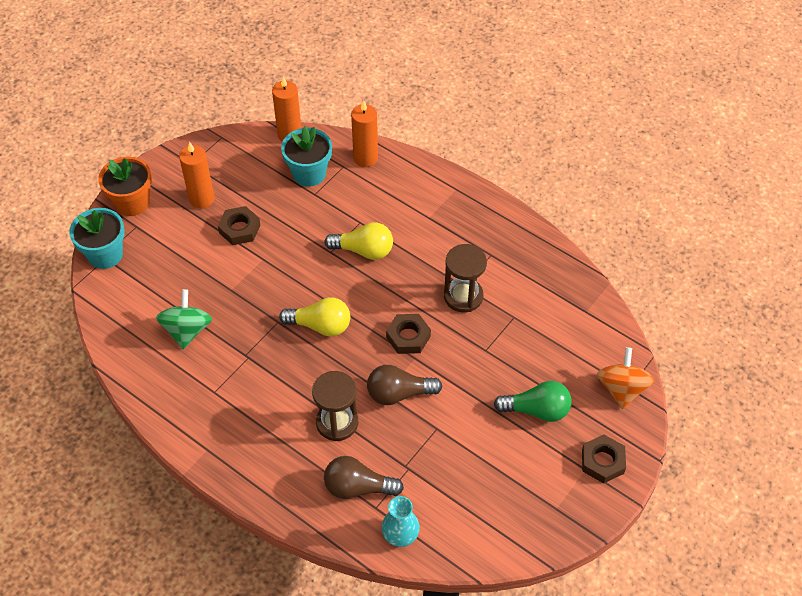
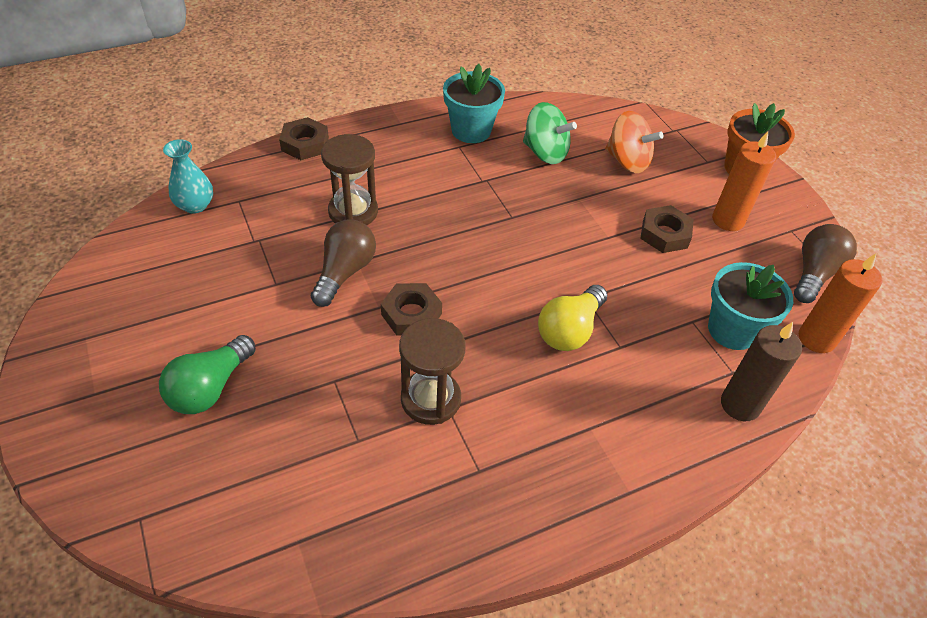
camera: 115 degrees right, 5 degrees down
(105, 254) = (677, 131): turquoise flower pot -> turquoise flower pot (471, 130)
(320, 325) = (482, 246): yellow light bulb -> none
(358, 487) = (270, 197): brown light bulb -> brown light bulb (814, 273)
(365, 158) = (740, 405): orange candle -> brown candle
(602, 461) = (83, 417): brown nut -> brown nut (305, 144)
(622, 389) = (147, 507): orange spinning top -> orange spinning top (627, 161)

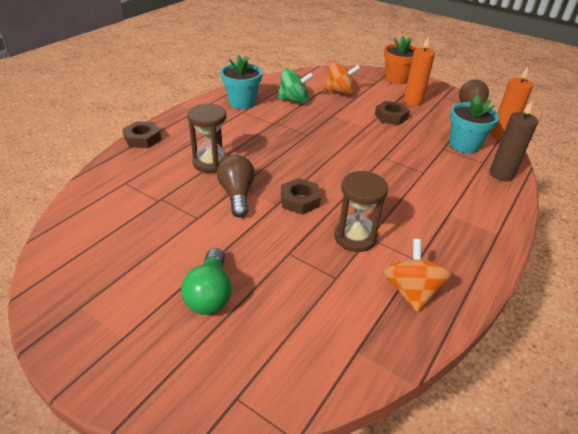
camera: 30 degrees left, 10 degrees down
(195, 205) = (94, 196): turquoise vase -> none
(429, 506) = (411, 291): none -> orange spinning top
(569, 330) = (391, 174): yellow light bulb -> none

